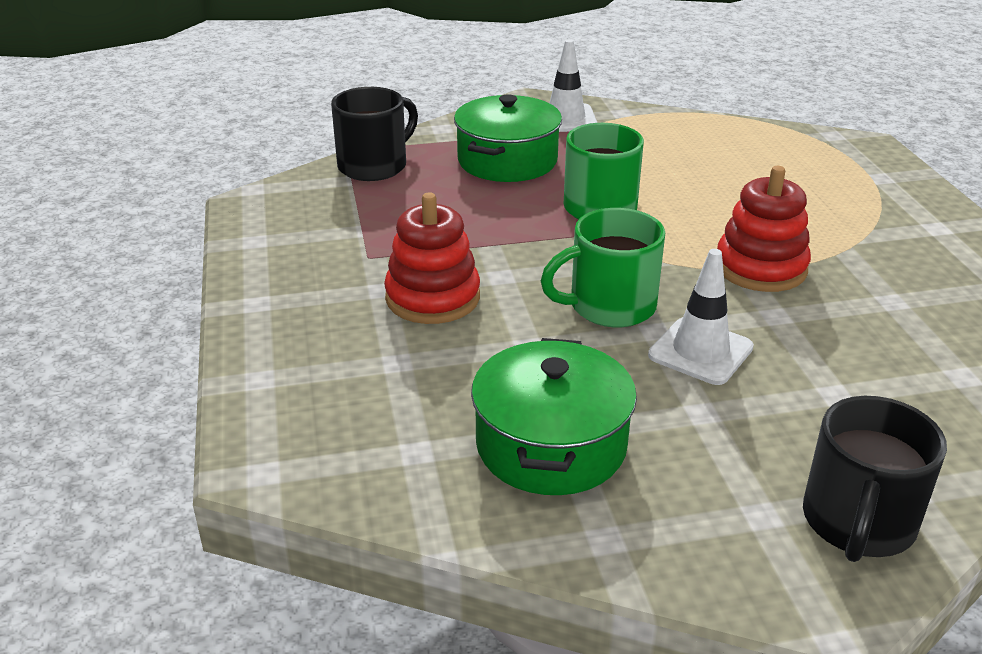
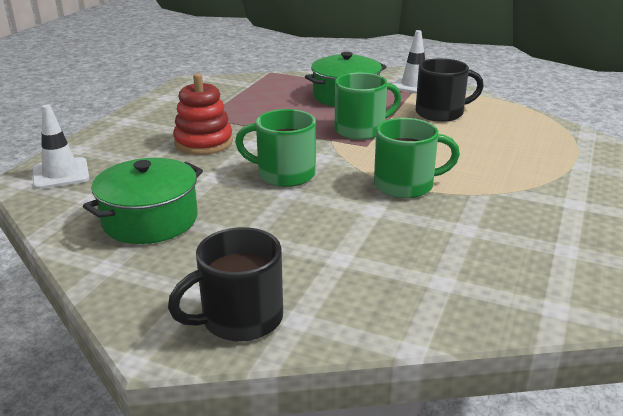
camera: 35 degrees right, 5 degrees down
(374, 166) = (272, 81): black mug -> black mug (441, 113)
(700, 351) = (297, 210): white traffic cone -> white traffic cone (61, 174)
(760, 268) = (406, 185): red stacking toy -> green mug

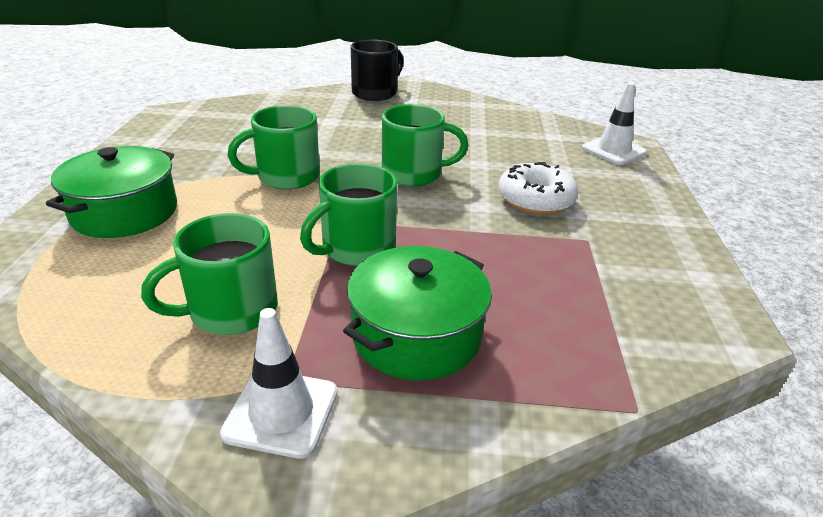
camera: 160 degrees right, 5 degrees up
(150, 220) = (486, 128): green pot -> green pot (125, 212)
(203, 142) = (535, 199): red stacking toy -> white donut
(441, 113) = (230, 310): black mug -> green mug

